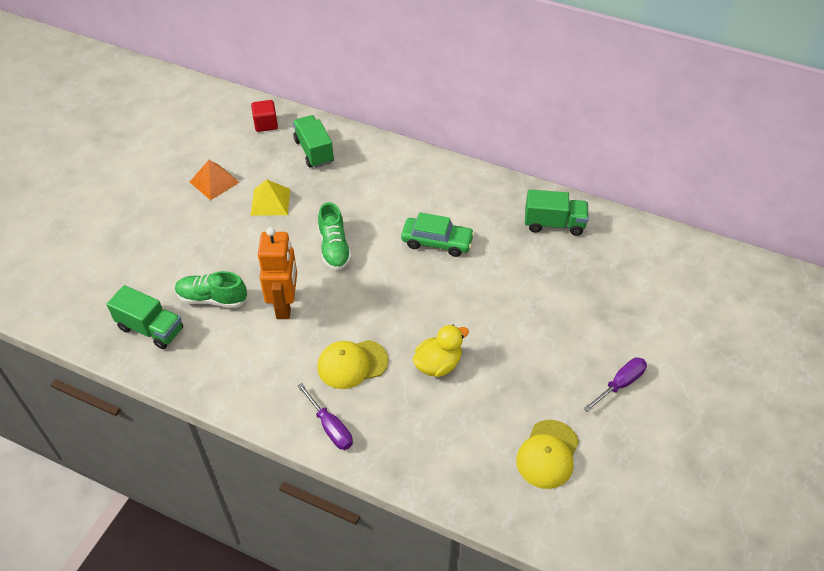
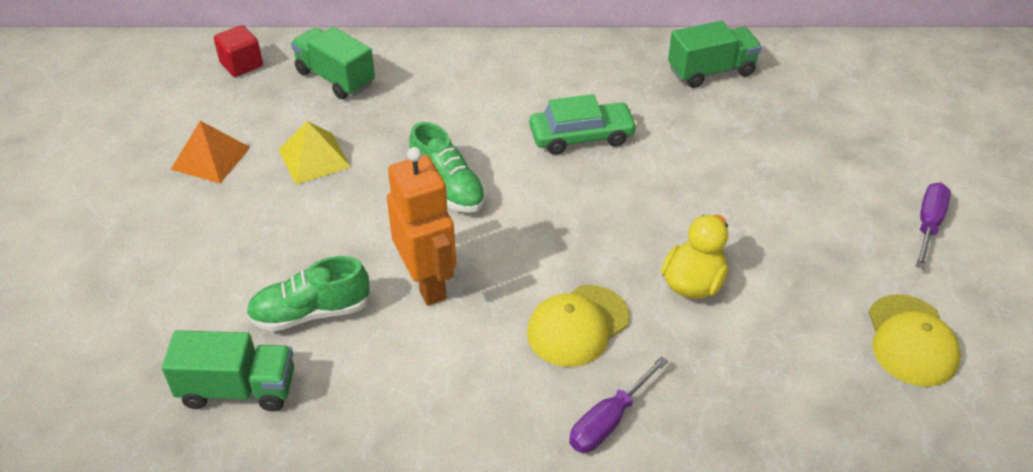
camera: 25 degrees left, 5 degrees down
(330, 427) = (608, 421): purple screwdriver -> purple screwdriver turned 105 degrees clockwise

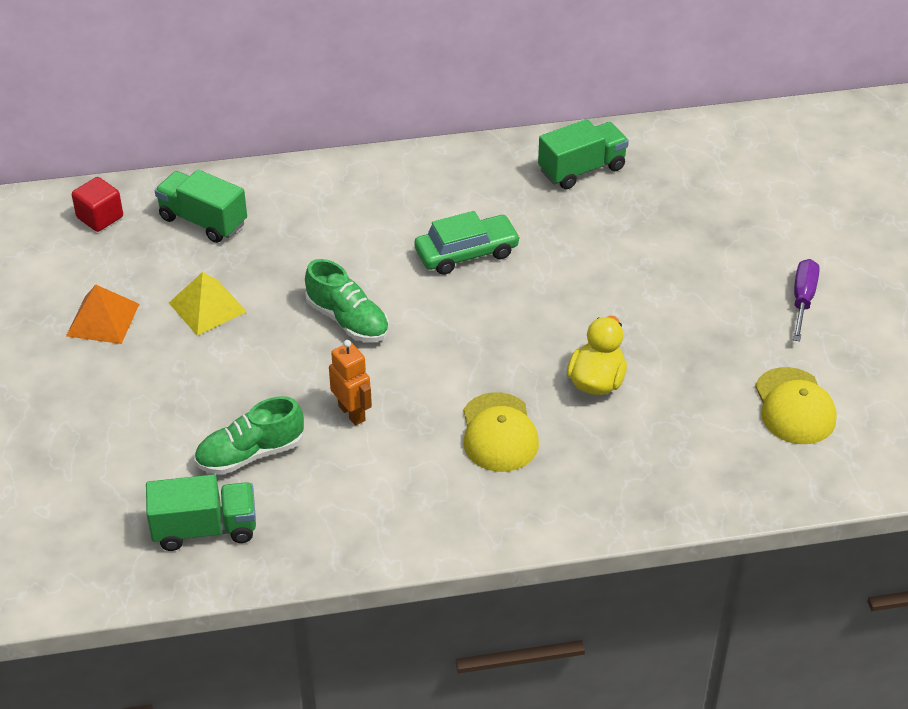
camera: 10 degrees left, 0 degrees up
(427, 283) = (352, 413): orange robot -> orange robot, size x0.62
(577, 326) = (499, 433): yellow cap -> yellow cap turned 45 degrees counterclockwise
(608, 421) = (541, 510): purple screwdriver -> none

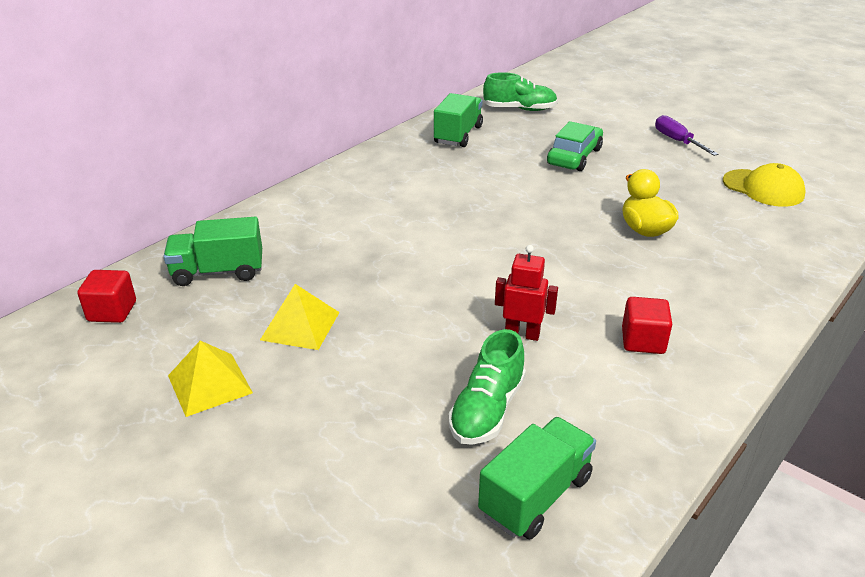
camera: 40 degrees left, 10 degrees down
(103, 319) = (209, 384): orange pyramid -> yellow pyramid
(348, 320) = (429, 278): green shoe -> green shoe (519, 109)
(352, 413) = (522, 334): orange robot -> red robot
(433, 477) = (643, 341): none -> red cube
(466, 253) = (453, 203): green car -> green car (574, 156)
(499, 433) = (638, 289): yellow cap -> none

